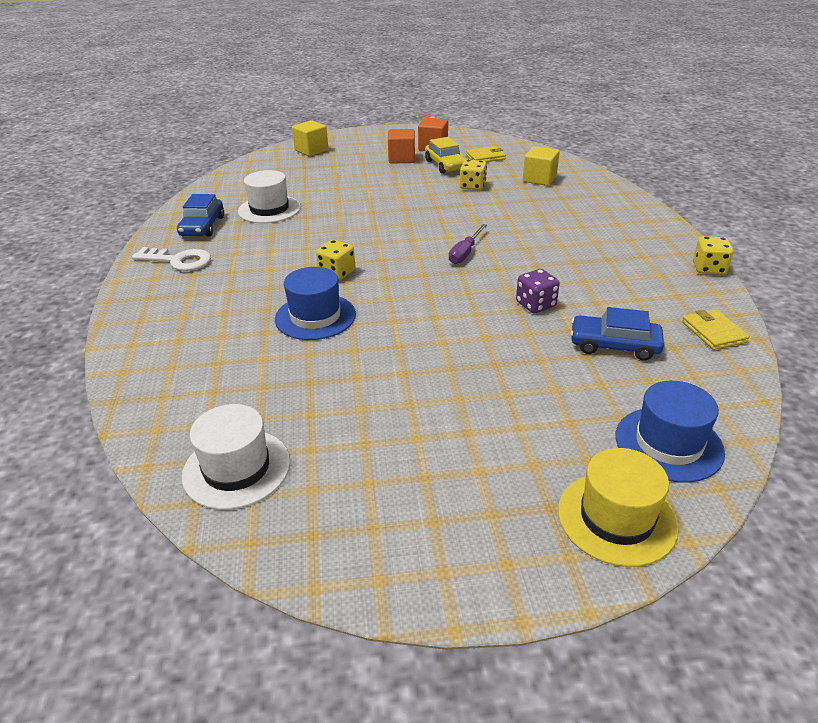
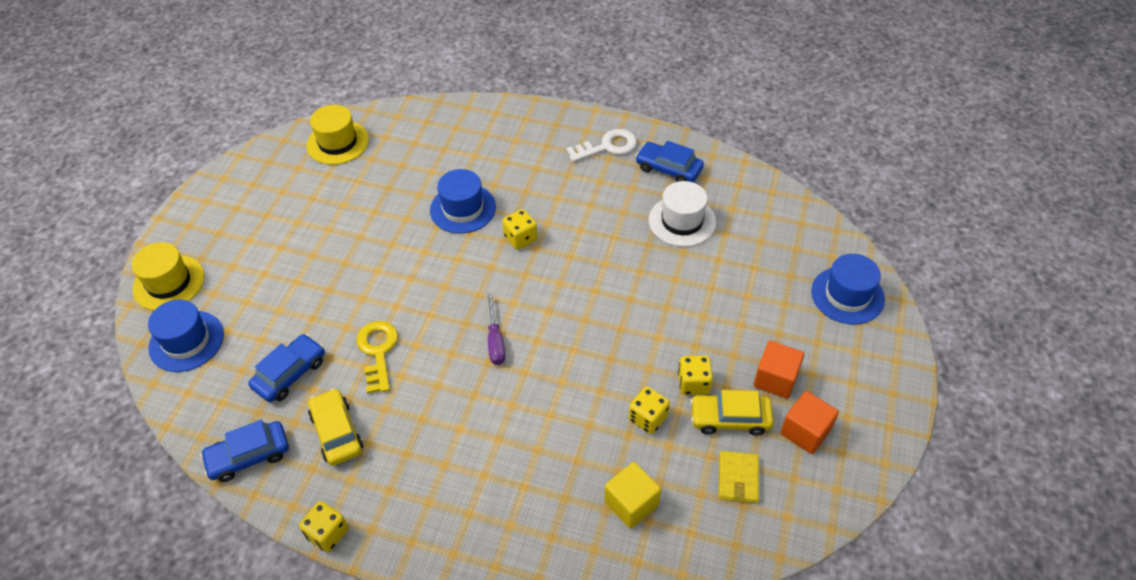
camera: 115 degrees right, 15 degrees up
(178, 261) = (607, 146): white key -> white key turned 150 degrees counterclockwise
(236, 468) = (337, 143): white hat -> yellow hat
(311, 150) = (847, 295): yellow cube -> blue hat
(429, 179) = (693, 383): none -> yellow dice
(465, 253) = (495, 341): purple screwdriver -> purple screwdriver turned 150 degrees counterclockwise
(535, 304) = (378, 351): purple dice -> yellow key
(633, 296) = (337, 432): none -> yellow car
(713, 332) = (249, 456): yellow wallet -> blue car

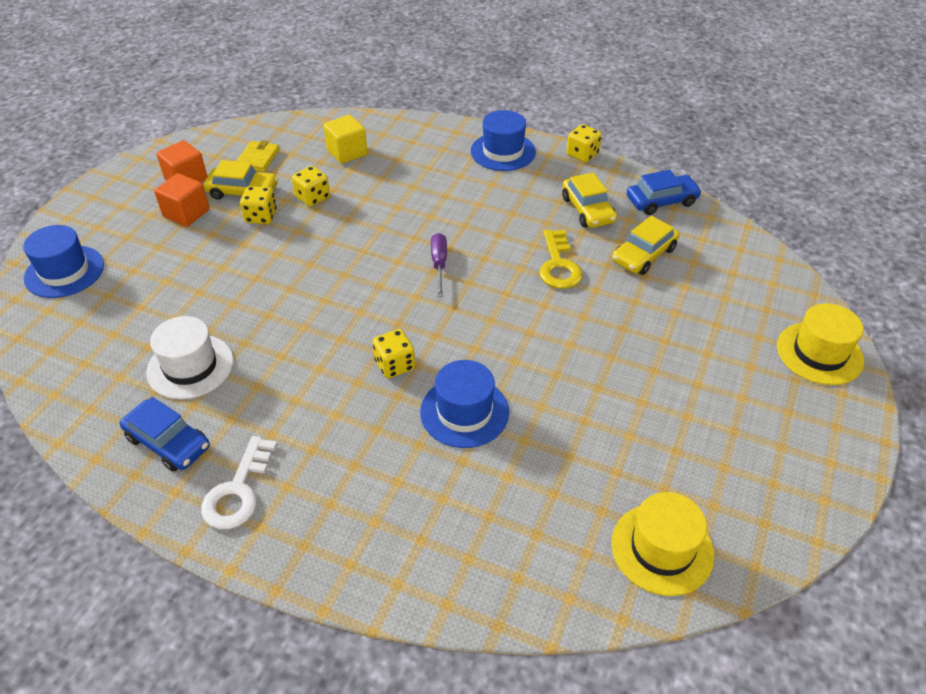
camera: 175 degrees left, 5 degrees down
(186, 341) = (764, 291): blue hat -> blue hat (503, 152)
(290, 373) = (643, 255): blue car -> yellow car
(607, 146) = (238, 491): white key -> white key turned 60 degrees counterclockwise

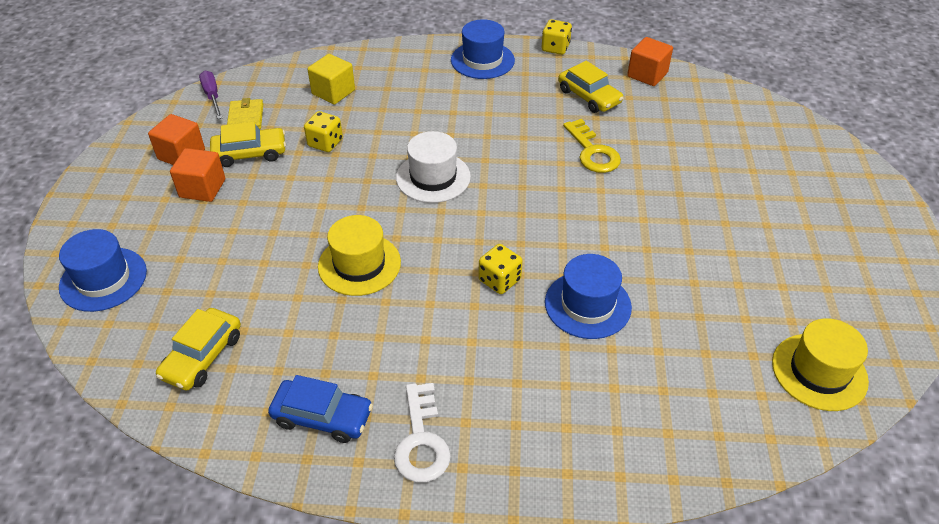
camera: 20 degrees left, 0 degrees up
(190, 366) = (300, 337): white hat -> white hat (433, 177)
(261, 216) = (283, 173): yellow dice -> none
(439, 264) = (485, 177): purple screwdriver -> purple screwdriver (212, 96)
(643, 255) = (659, 125): yellow car -> yellow car (202, 356)
(661, 201) = (647, 74): blue car -> orange cube
(819, 353) = (845, 173): yellow hat -> yellow hat (359, 264)

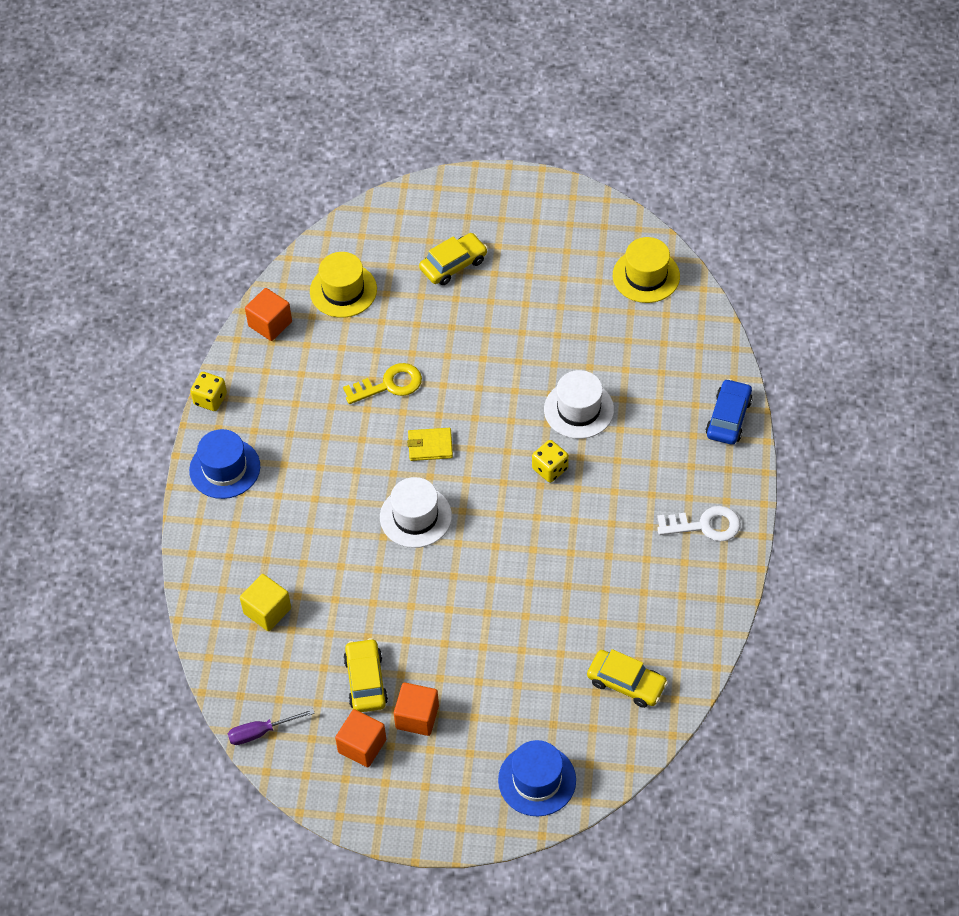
camera: 85 degrees left, 10 degrees up
(246, 117) = (304, 692): yellow wallet -> yellow wallet (430, 446)
(322, 417) = (684, 591): blue car -> blue car (728, 418)
(325, 143) = (355, 612): yellow dice -> none
(359, 264) = (527, 573): yellow hat -> yellow hat (343, 290)
(587, 305) = (578, 409): blue hat -> white hat
(589, 96) = (302, 378): yellow car -> yellow car (453, 264)

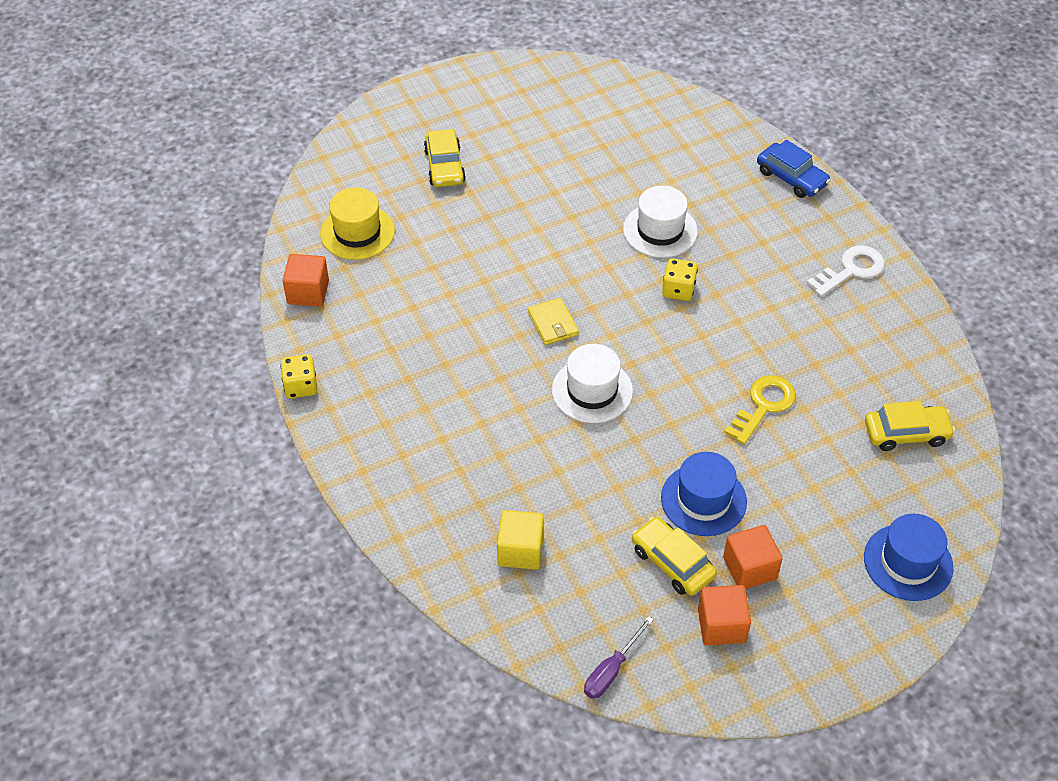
camera: 35 degrees left, 5 degrees down
(225, 468) = (367, 441): blue hat -> blue hat (703, 500)
(389, 384) = (469, 290): yellow key -> yellow key (763, 406)
(430, 446) = (553, 323): yellow wallet -> yellow wallet turned 75 degrees counterclockwise
(453, 264) = (444, 166): yellow car -> yellow car turned 150 degrees clockwise
(646, 276) = (623, 102): yellow hat -> none
(728, 418) = (791, 177): blue car -> blue car turned 150 degrees clockwise

